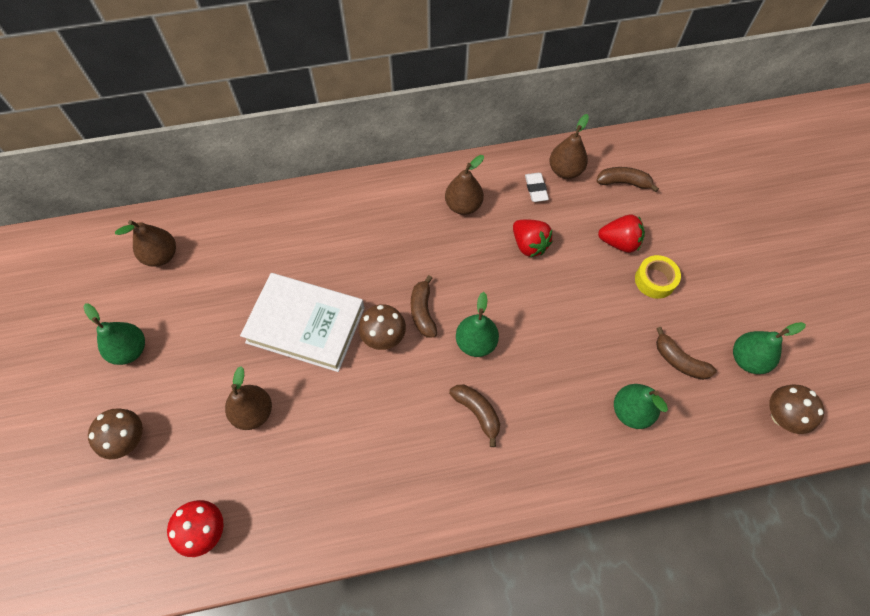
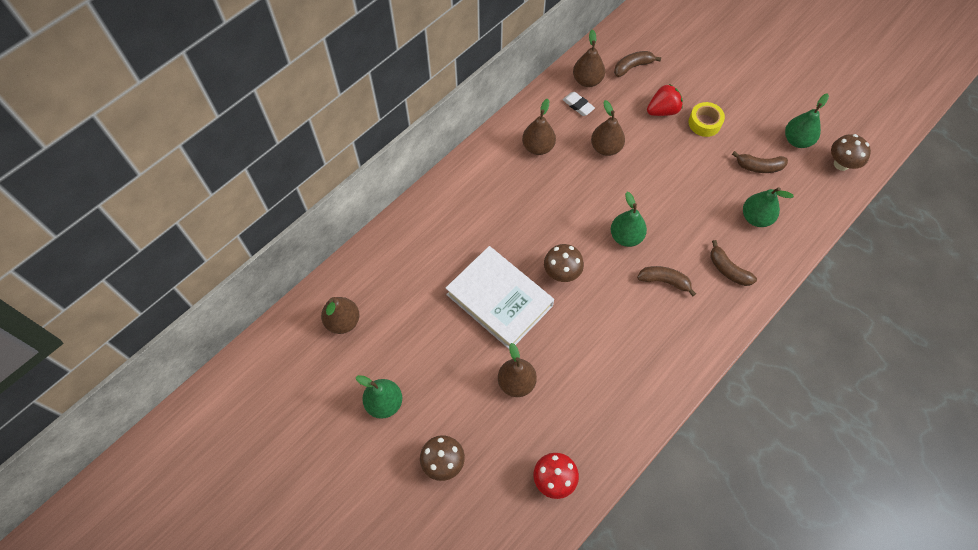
camera: 35 degrees left, 0 degrees up
(306, 325) = (499, 300): white book -> white book turned 60 degrees clockwise
(423, 312) = (573, 238): brown banana -> brown banana (728, 270)
(529, 245) = (606, 148): red strawberry -> brown pear

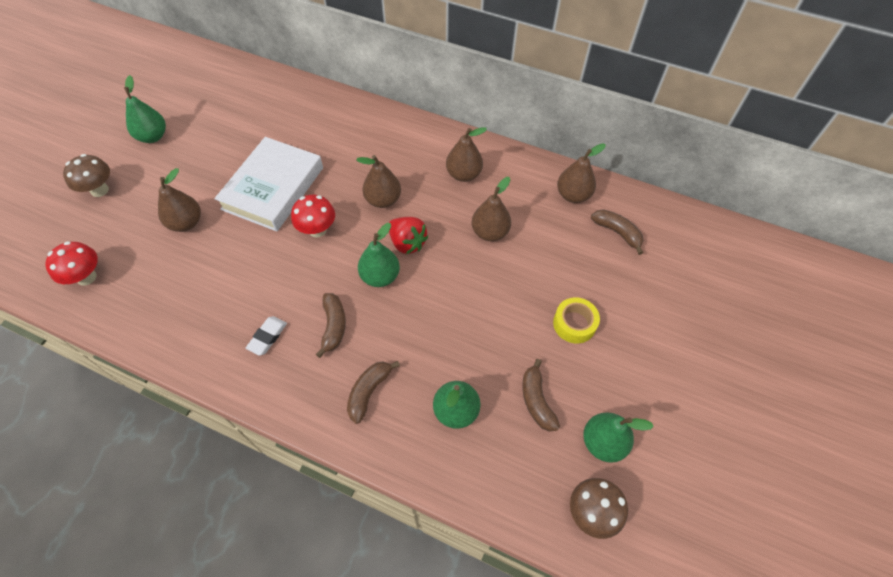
camera: 70 degrees right, 5 degrees down
(343, 321) = (226, 90): brown pear -> brown pear (383, 200)
(561, 273) = (317, 230): brown mushroom -> red mushroom
(578, 105) = (534, 195): white eraser -> white eraser (267, 337)
(662, 110) = (569, 275): red strawberry -> red strawberry (407, 243)

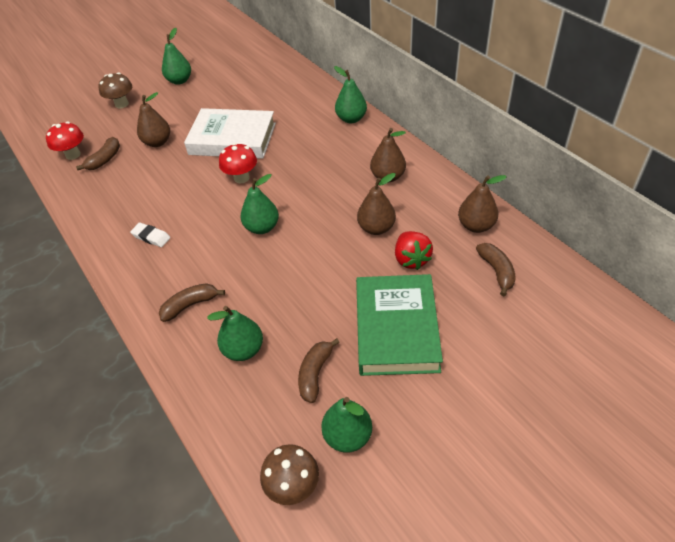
camera: 35 degrees right, 10 degrees down
(267, 337) = (151, 237): white eraser -> white eraser turned 60 degrees clockwise
(273, 188) = (232, 139): white book -> white book turned 45 degrees clockwise
(333, 326) = (201, 248): brown banana -> brown banana (105, 159)
(383, 200) = (307, 174): brown pear -> none
(384, 122) = (351, 119): none -> green pear
(407, 243) = (302, 211): red strawberry -> red strawberry (411, 259)
(574, 324) = (396, 329): yellow tape -> green book

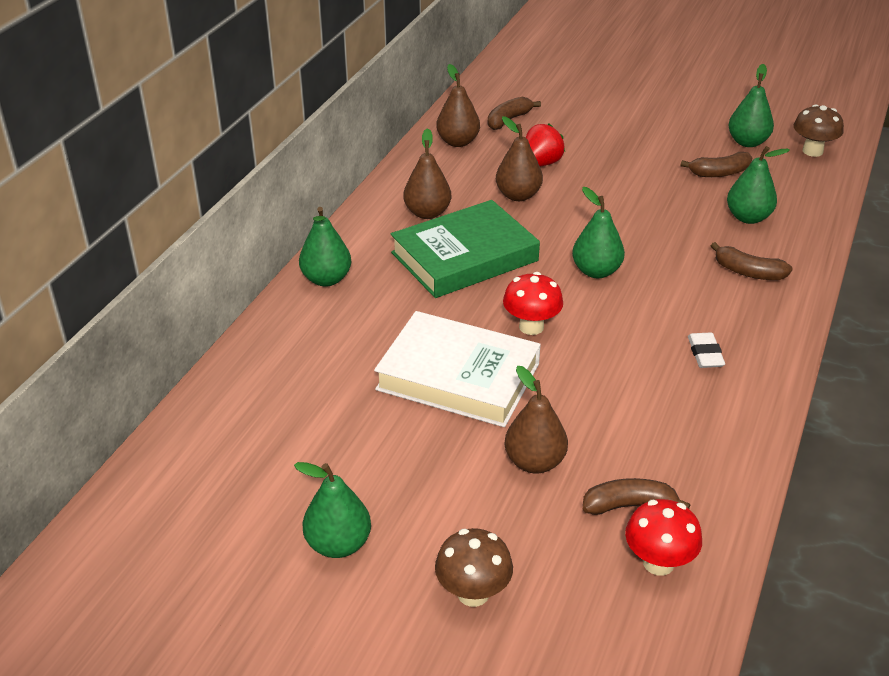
camera: 125 degrees left, 10 degrees down
(232, 139) = (458, 376): white book -> white book turned 45 degrees counterclockwise
(396, 329) = (628, 149): green book -> green book (464, 257)

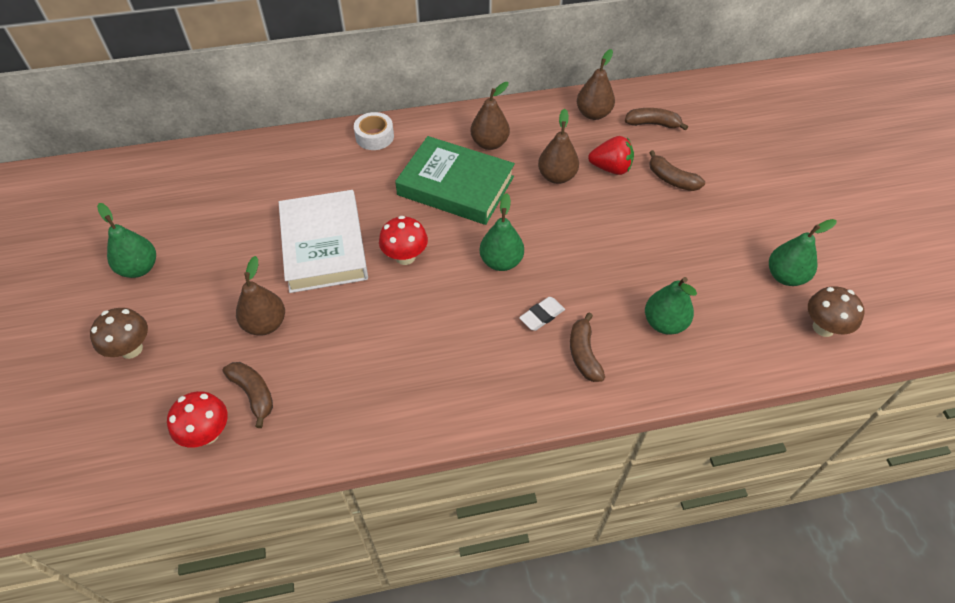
camera: 55 degrees right, 15 degrees up
(326, 279) = (374, 136): green pear -> white tape
(705, 354) = (452, 369): white eraser -> white eraser (542, 316)
(719, 173) = (714, 277): brown banana -> brown banana (671, 179)

